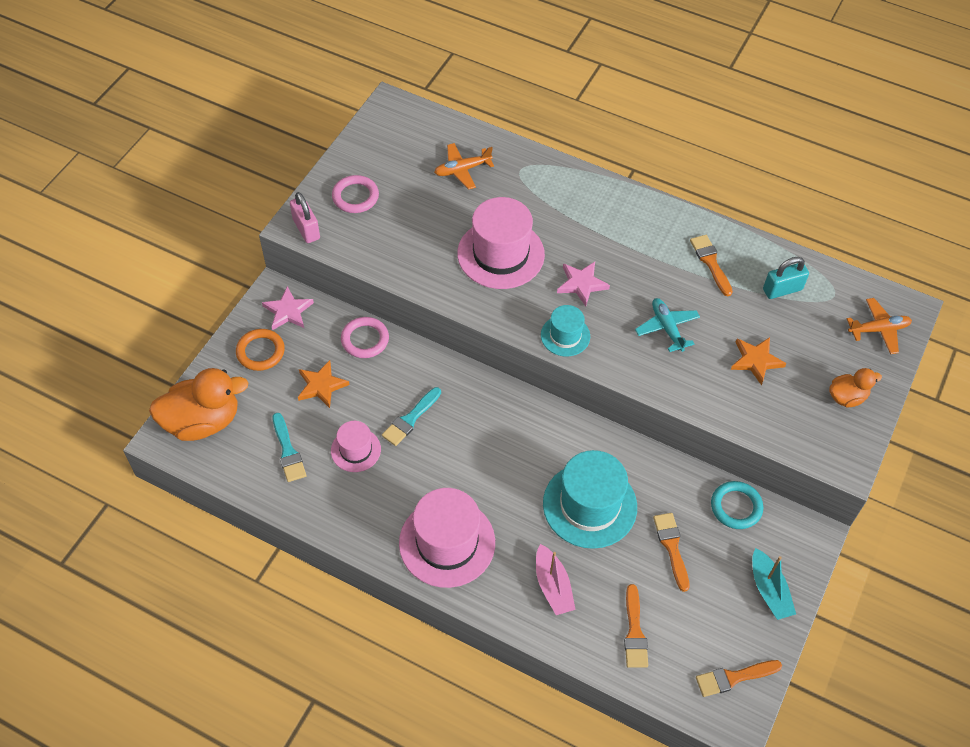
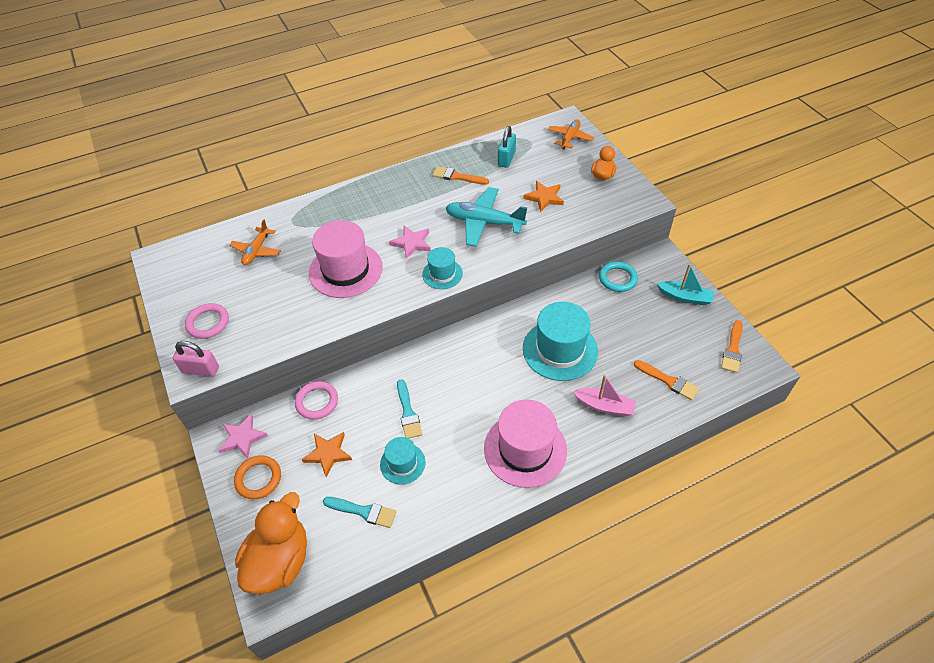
camera: 50 degrees left, 5 degrees down
(355, 450) = (402, 463): pink hat -> turquoise hat
(667, 328) = (484, 222): turquoise plane -> turquoise plane, size x1.61
(671, 547) = (622, 326): orange brush -> none

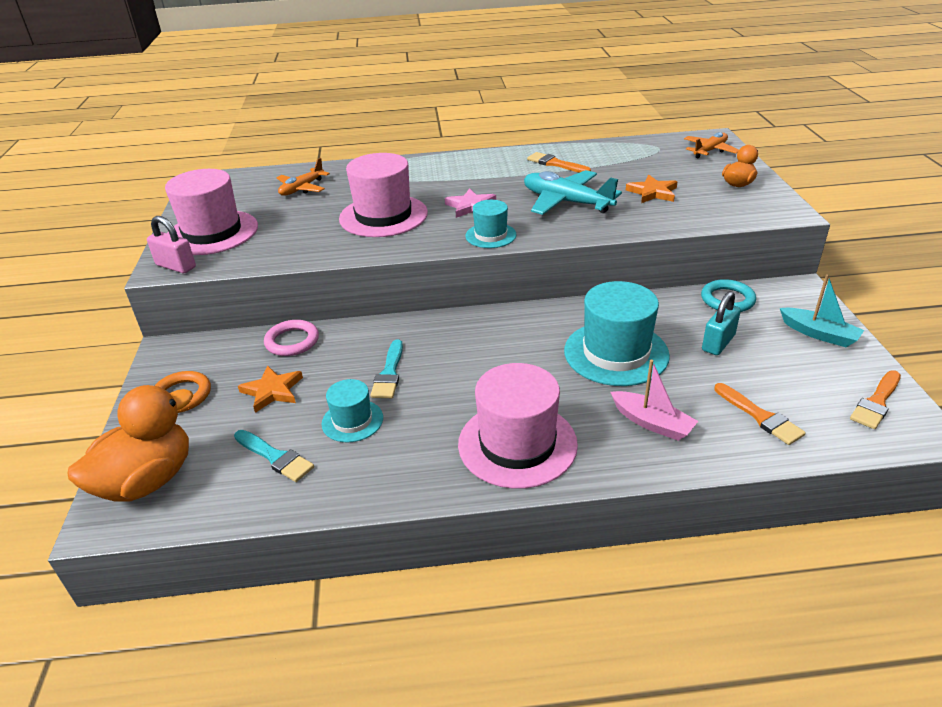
camera: 20 degrees right, 15 degrees down
(208, 323) = (212, 232): pink ring -> pink hat
(242, 438) = (192, 355): pink star -> none
(506, 159) = (622, 157): turquoise padlock -> turquoise padlock (718, 343)

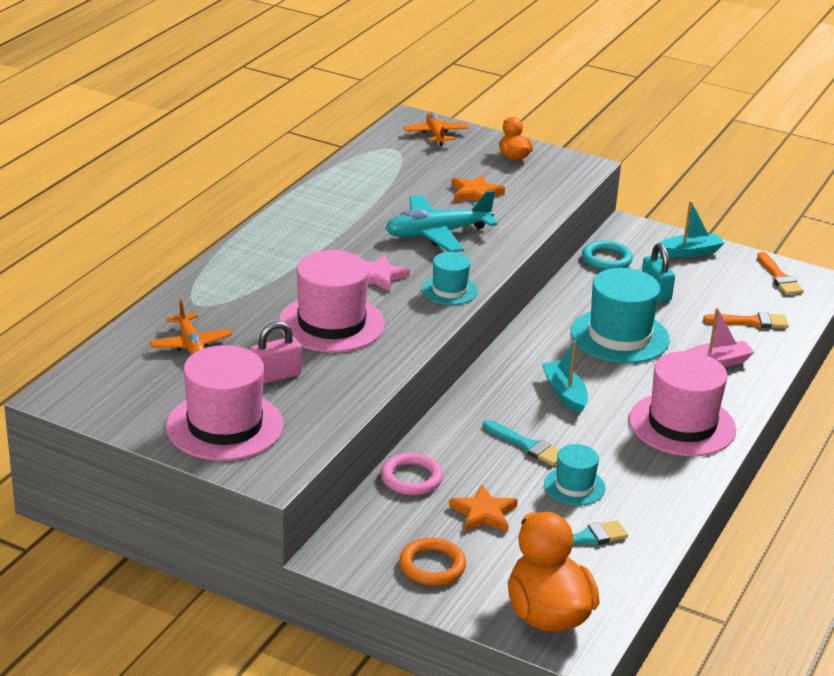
camera: 60 degrees left, 5 degrees down
(176, 266) = (278, 466): pink padlock -> pink padlock (275, 376)
(488, 361) = (564, 393): none -> turquoise boat
(555, 164) = (351, 203): orange brush -> none

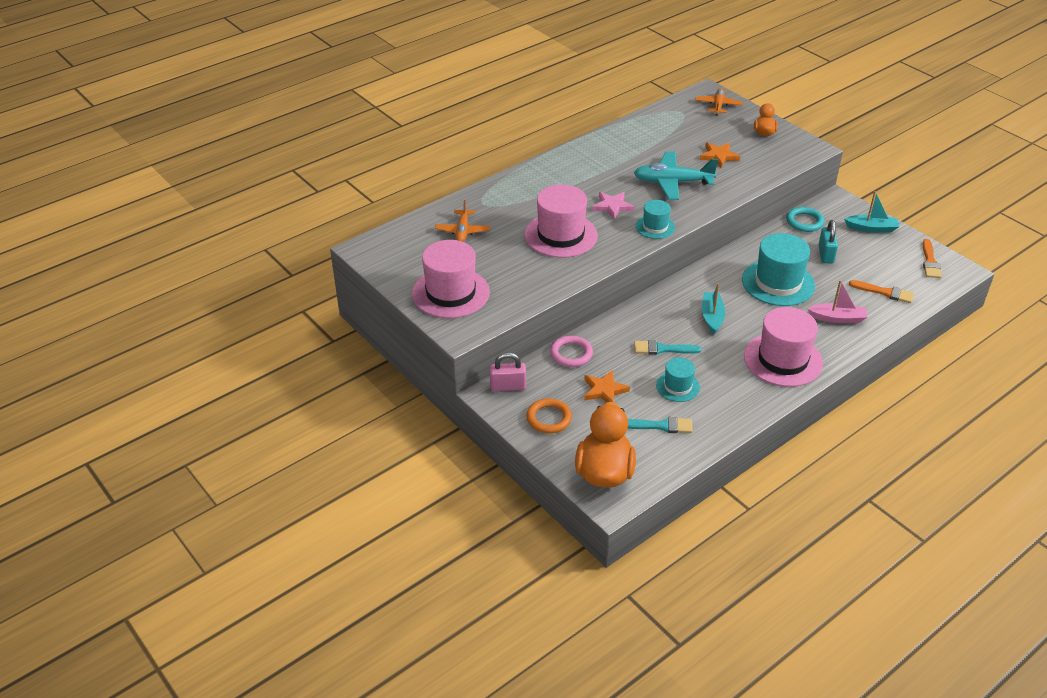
camera: 25 degrees right, 10 degrees up
(275, 376) = (502, 265): pink padlock -> pink padlock (508, 386)
(527, 445) = (662, 349): turquoise brush -> turquoise brush turned 120 degrees clockwise

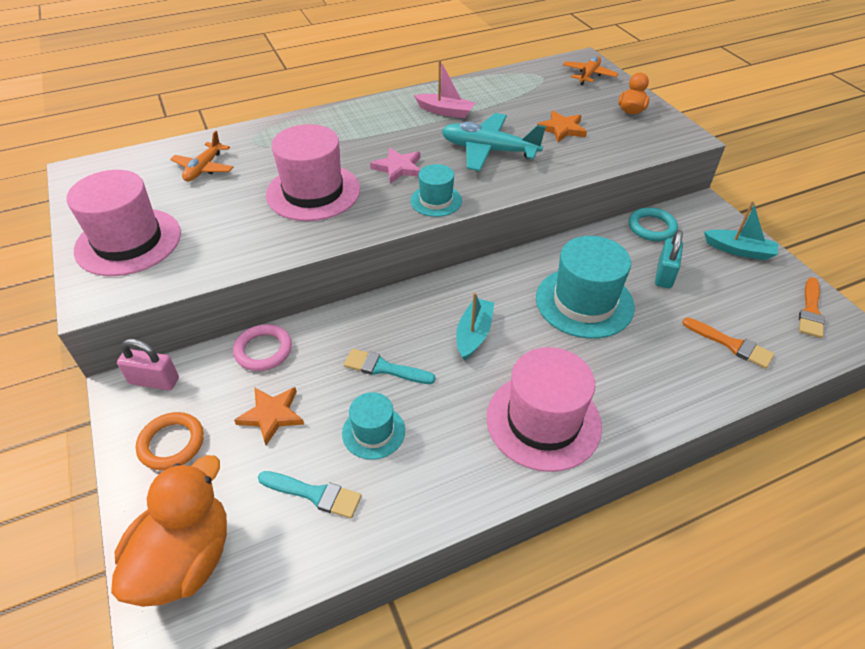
camera: 15 degrees right, 5 degrees up
(837, 318) = (648, 371): pink boat -> pink boat (445, 111)

